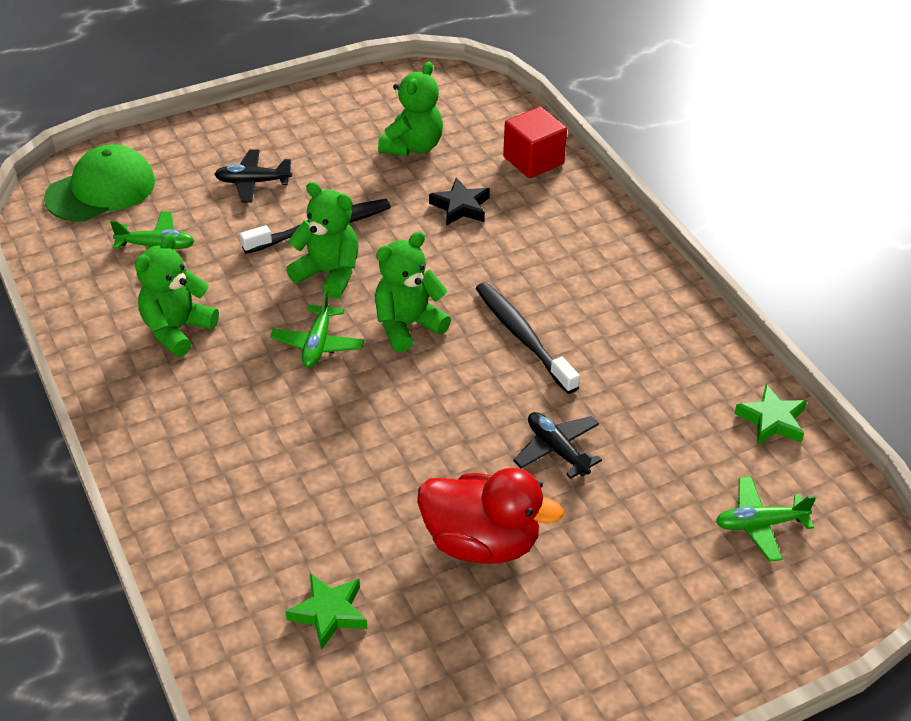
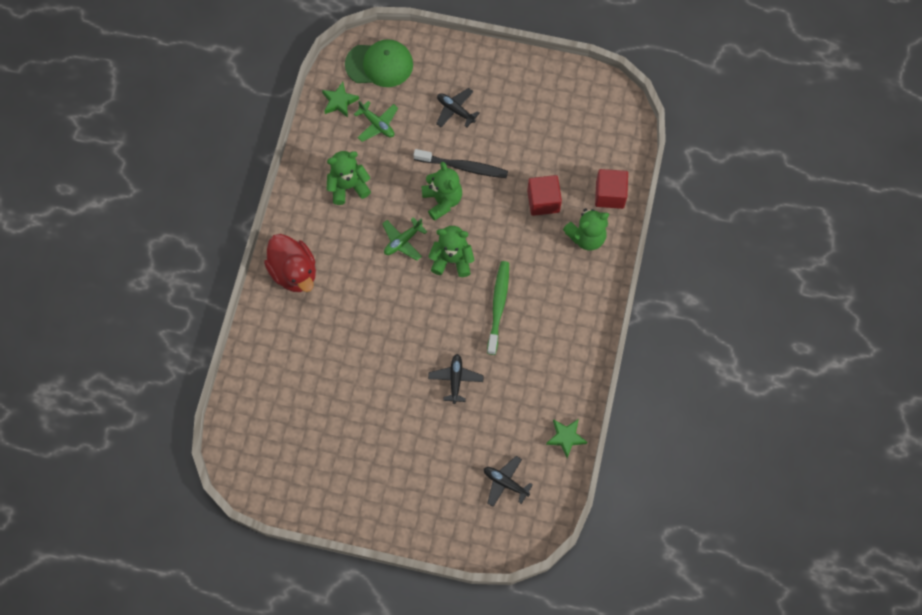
camera: 40 degrees right, 25 degrees up
(329, 613) = (296, 387): green star -> green star (339, 101)
(412, 146) = (556, 140): green teddy bear -> green teddy bear (586, 237)
(461, 207) = (543, 201): black star -> red cube
(481, 542) = (382, 401): red duck -> red duck (294, 272)
(523, 337) = (498, 306): black toothbrush -> green toothbrush
(760, 524) = (505, 483): green plane -> black plane

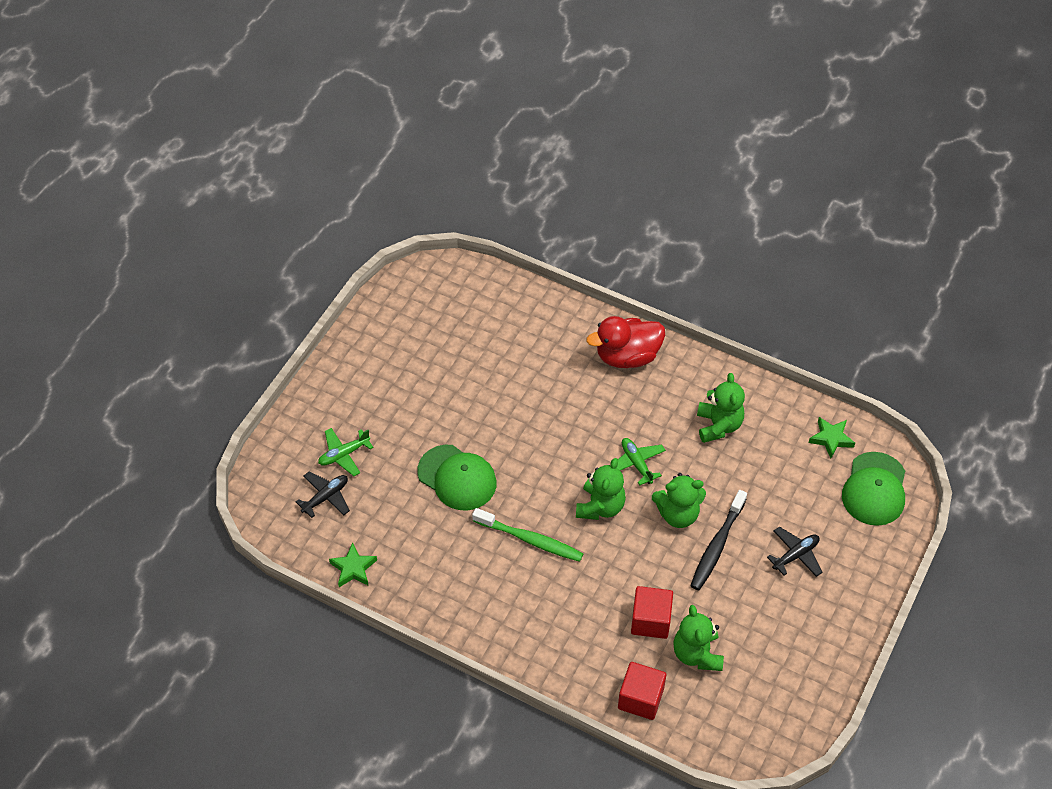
camera: 105 degrees right, 15 degrees down
(377, 124) = (793, 470): green plane -> green plane (344, 454)
(455, 379) = (457, 478): black plane -> green cap
(586, 237) = (590, 656): green teddy bear -> green teddy bear (697, 654)

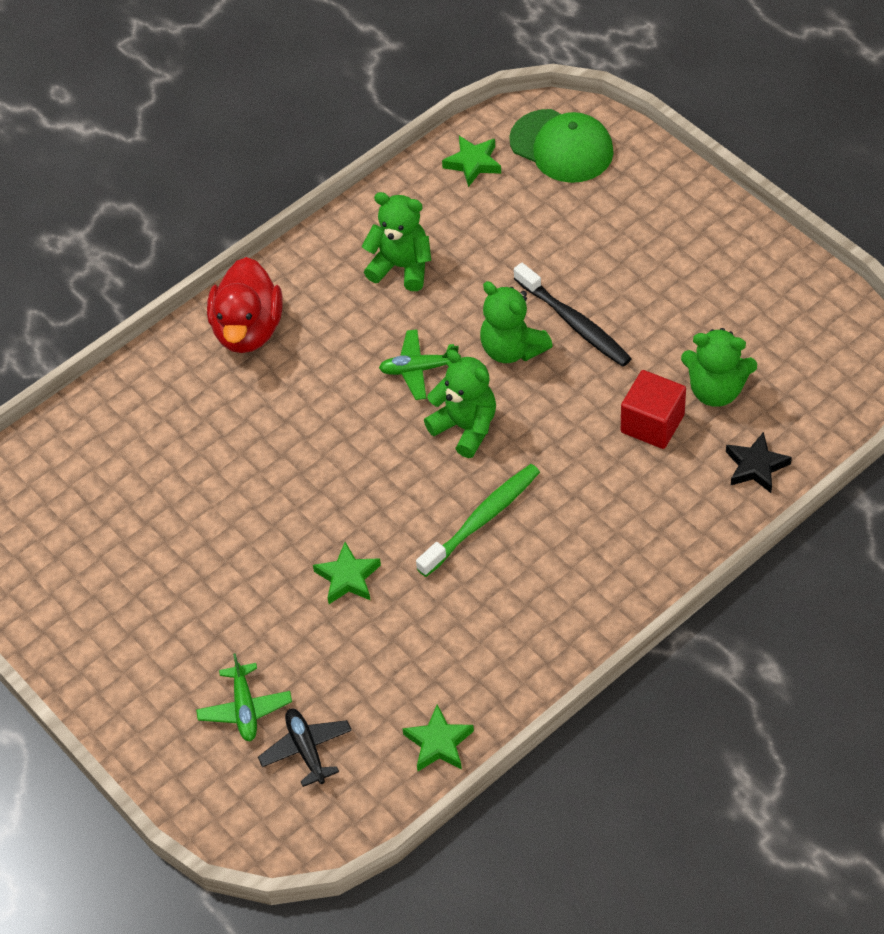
camera: 65 degrees left, 0 degrees up
(457, 478) = (348, 578): green cap -> green star
(640, 698) = (756, 466): red cube -> black star
(678, 514) = (512, 349): green teddy bear -> green teddy bear turned 120 degrees clockwise
(795, 555) = (619, 250): black plane -> none

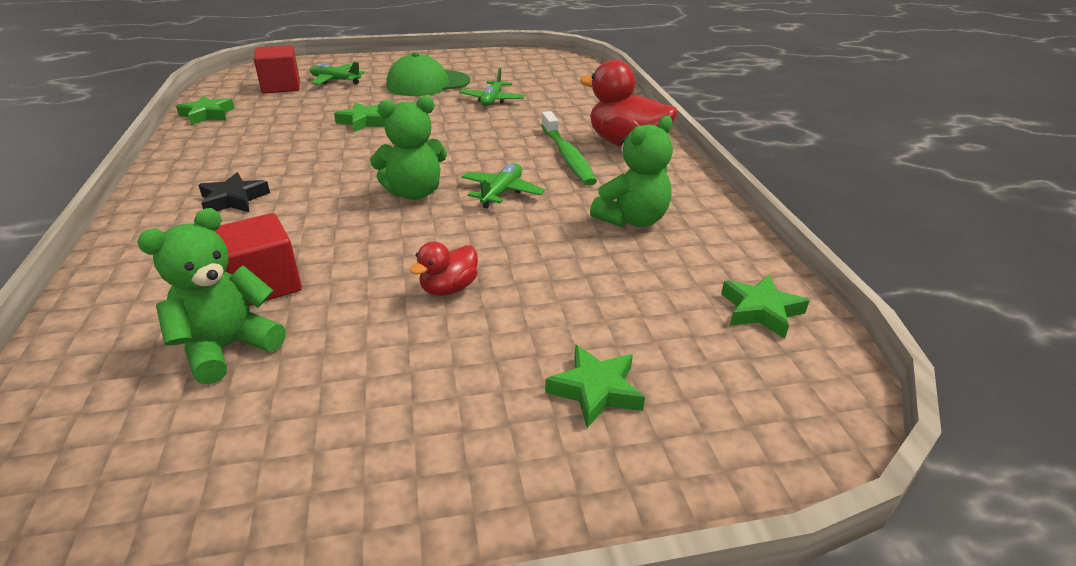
camera: 115 degrees right, 20 degrees down
(201, 501) = (492, 100): none -> green plane
(306, 749) = (281, 87): black plane -> red cube
(482, 519) = (323, 173): green toothbrush -> green toothbrush (567, 156)
(512, 349) = (464, 241): green teddy bear -> none
(561, 146) = (752, 398): green cap -> green cap (428, 83)
(574, 323) = (449, 288): black toothbrush -> red duck
(608, 209) = (595, 390): none -> green star
(756, 466) = (104, 329): black star -> black star (233, 199)

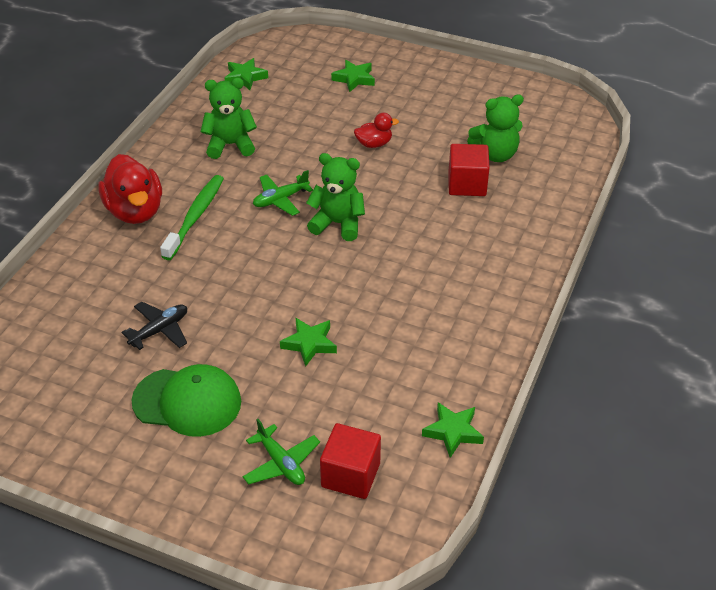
camera: 145 degrees left, 10 degrees up
(233, 199) = (463, 269): black star -> none
(492, 100) = (160, 330): green plane -> black plane

